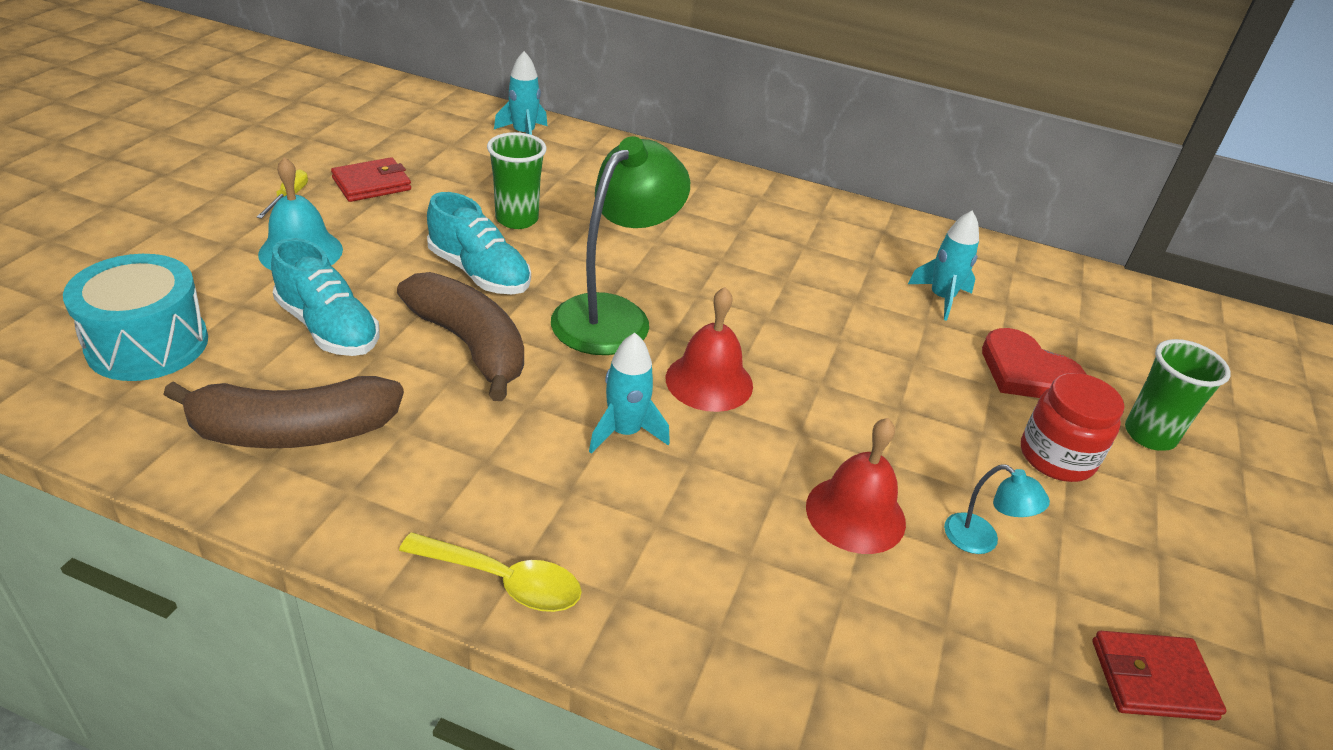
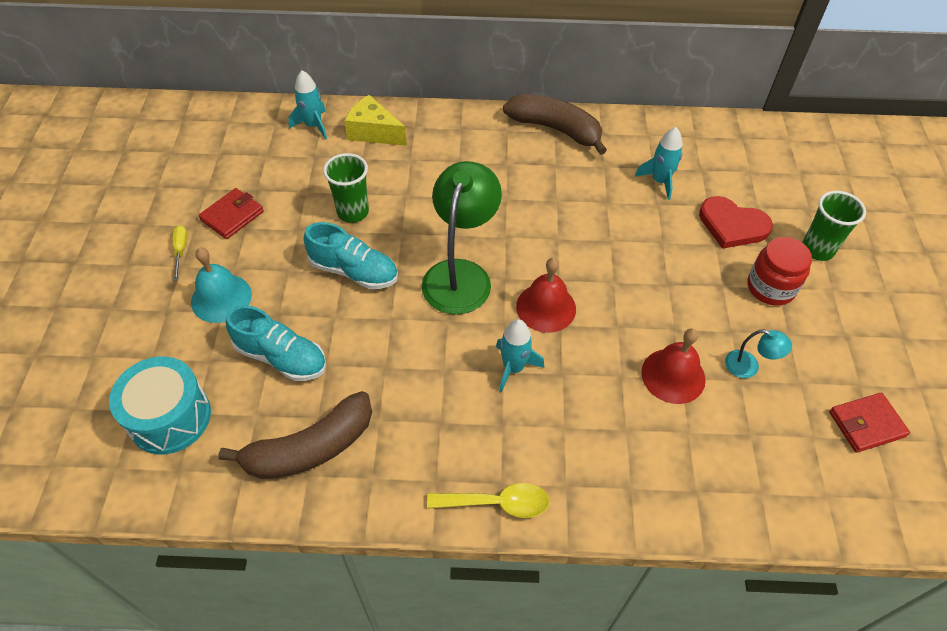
camera: 15 degrees left, 15 degrees up
(470, 345) = (382, 336): brown banana -> brown banana (556, 129)
(591, 157) = (373, 132): none -> yellow cheese

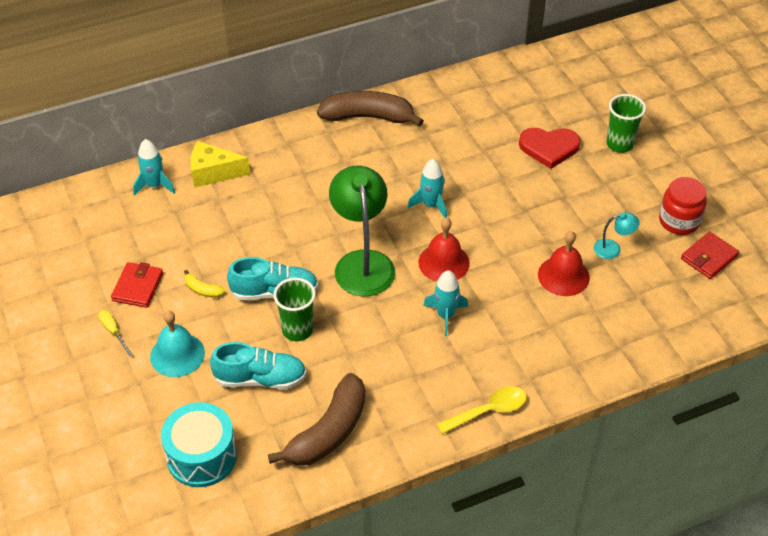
camera: 25 degrees left, 5 degrees down
(288, 242) = (202, 290): none -> yellow banana
(353, 212) = (241, 246): green cup -> green cup (297, 330)
(660, 181) = (476, 132): turquoise rocket -> turquoise rocket (431, 205)
(770, 287) = (600, 185): red jar -> red jar (679, 221)

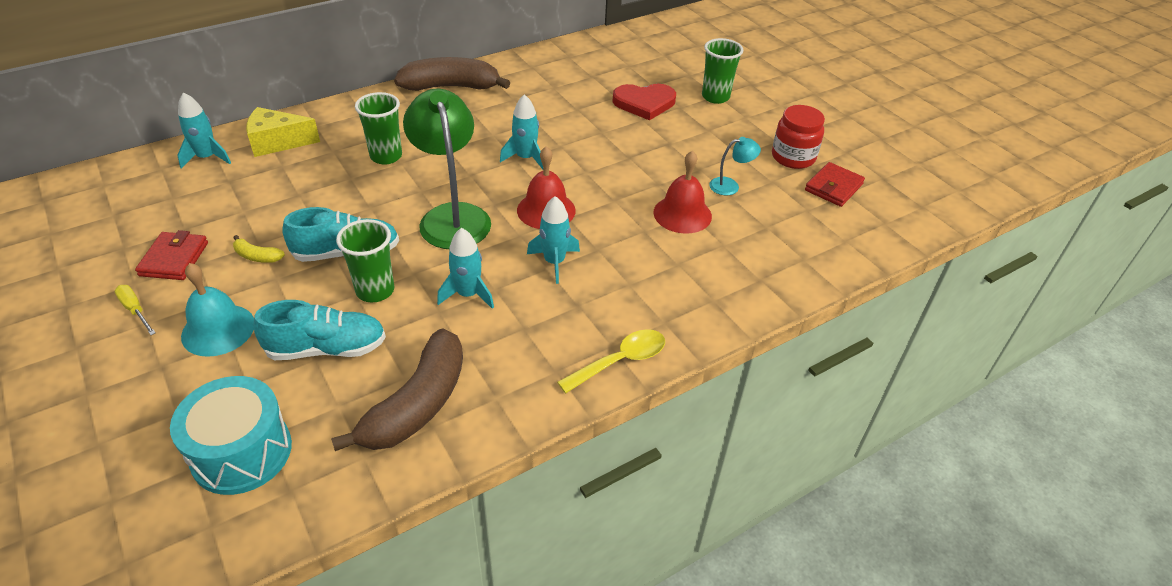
camera: 10 degrees left, 5 degrees down
(307, 194) = (386, 156): none -> green cup
(372, 340) = (468, 294): none -> turquoise rocket

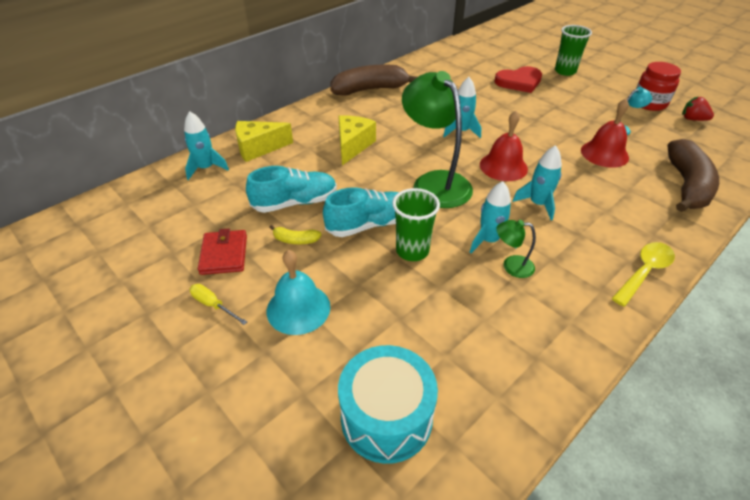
camera: 10 degrees left, 0 degrees up
(327, 348) = (403, 307): turquoise shoe -> turquoise shoe (295, 202)
(386, 156) = (353, 146): green cup -> yellow cheese
(417, 405) = (511, 341): brown banana -> brown banana (687, 185)
(473, 327) = (511, 266): none -> green lamp
(833, 187) = (693, 119): red wallet -> red strawberry

